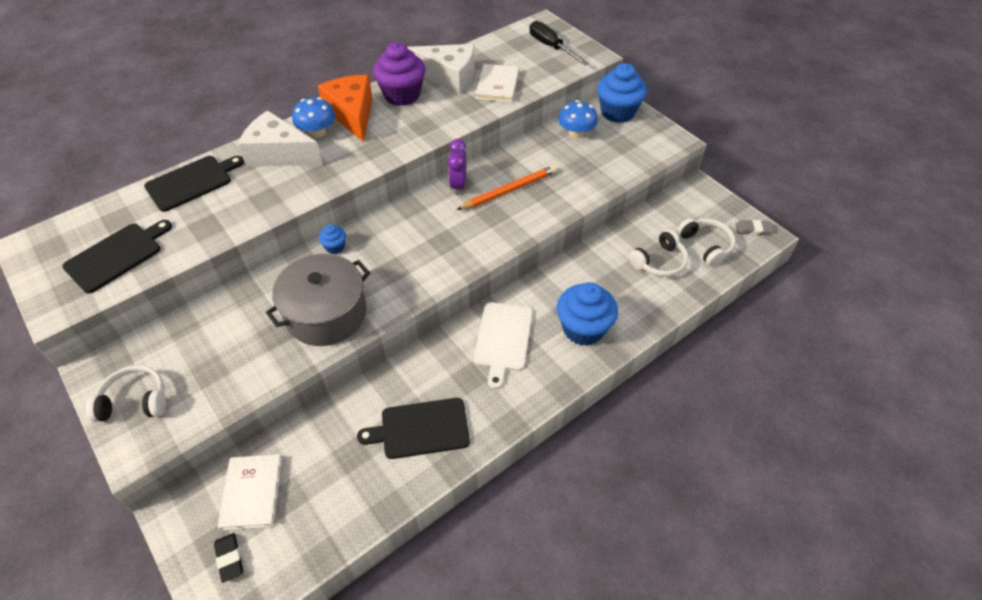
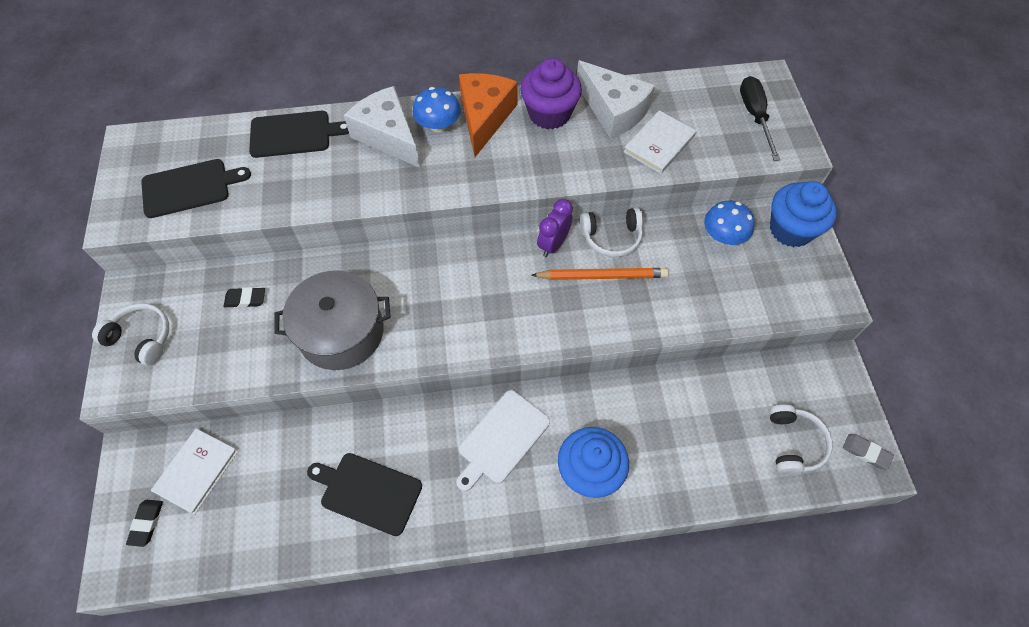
camera: 30 degrees right, 10 degrees up
(220, 328) = (245, 299): none -> black eraser
(335, 247) = (392, 260): blue cupcake -> none
(659, 262) = (724, 436): white headphones -> white headphones (611, 237)

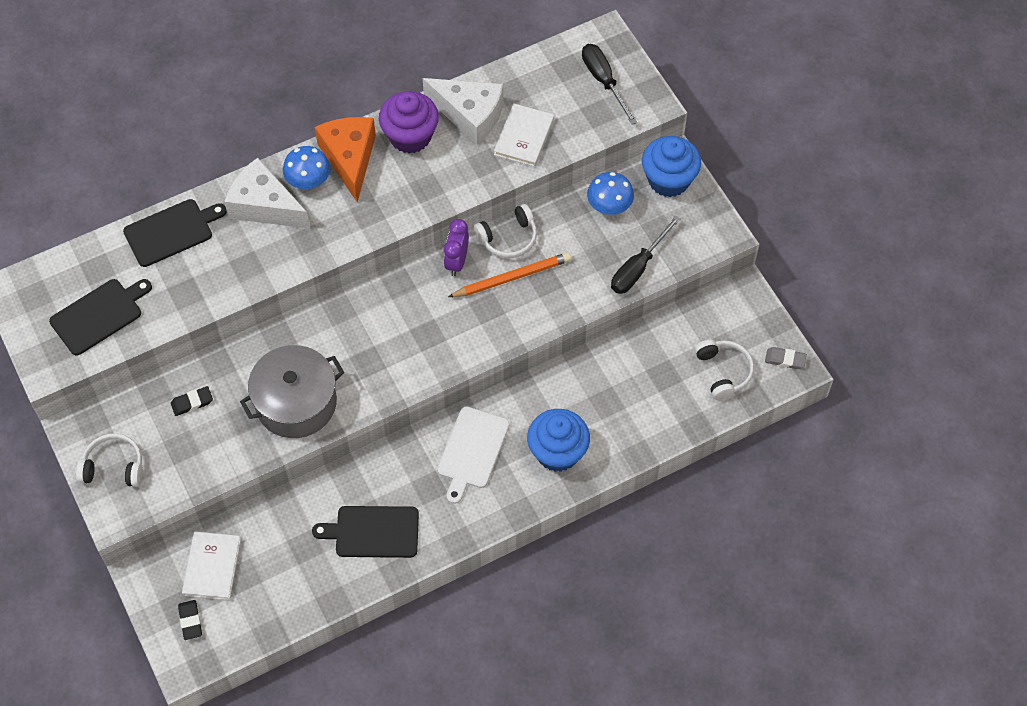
camera: 20 degrees left, 0 degrees up
(735, 306) = (638, 268): none -> black screwdriver

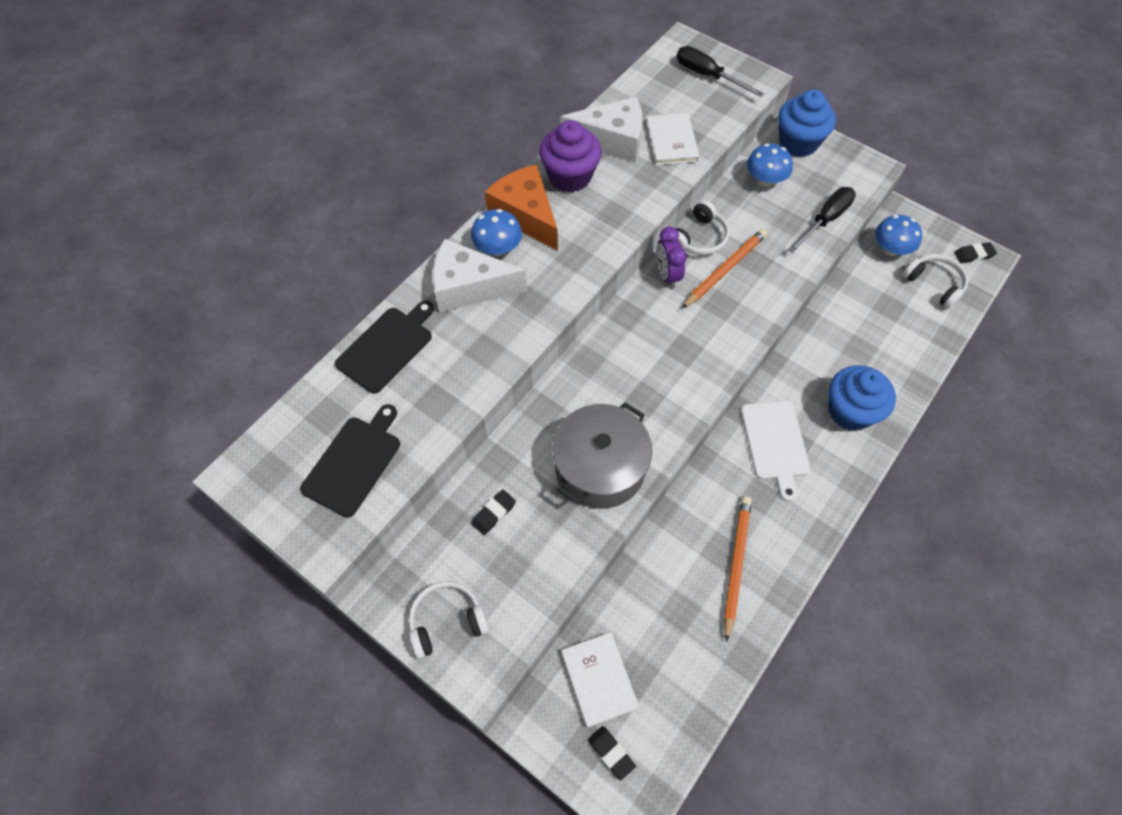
camera: 25 degrees left, 0 degrees up
(373, 532) = (736, 564): black cutting board -> orange pencil
(638, 268) = (825, 220): black screwdriver -> black screwdriver turned 150 degrees counterclockwise
(707, 321) = (890, 249): none -> blue mushroom
(785, 359) = (973, 255): grey eraser -> black eraser

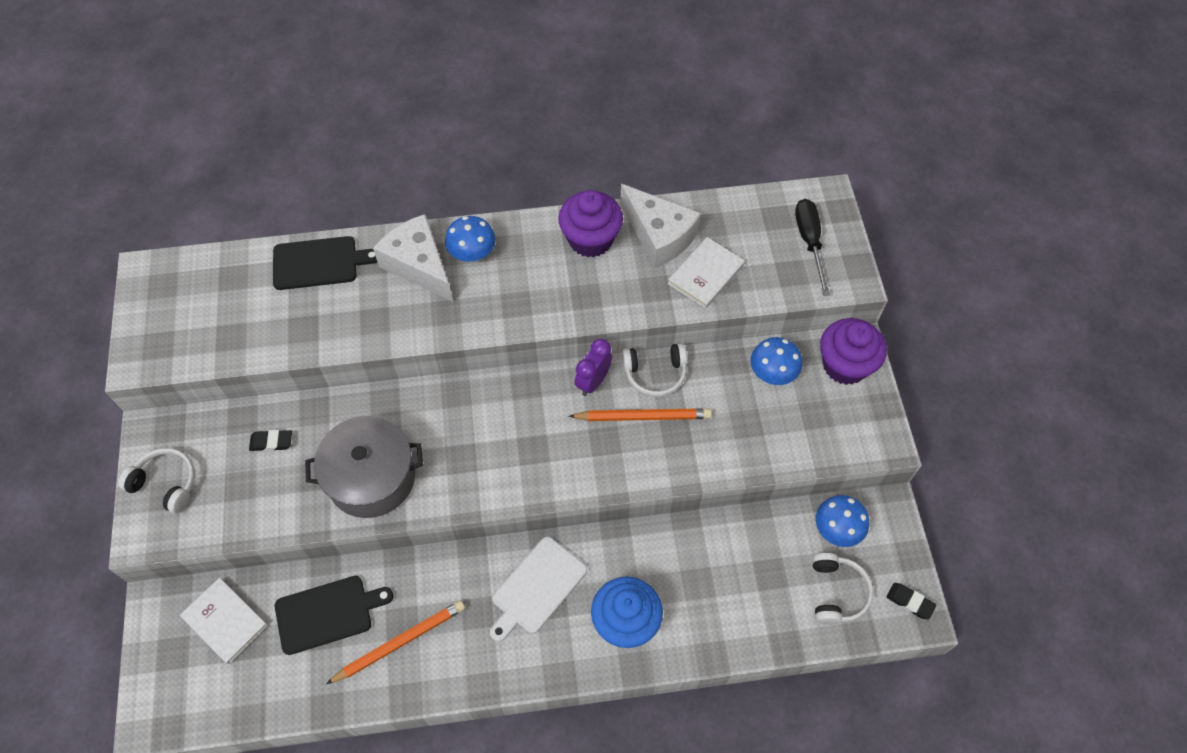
camera: 45 degrees right, 0 degrees up
(354, 462) = (212, 324): black cutting board -> black cutting board (328, 613)
(525, 215) = (521, 243): orange cheese -> none
(599, 679) = (225, 621): white book -> white book turned 75 degrees counterclockwise
(611, 753) = (177, 674): black eraser -> none
(798, 143) = (845, 365): blue cupcake -> purple cupcake
(825, 220) = (780, 449): black screwdriver -> none

